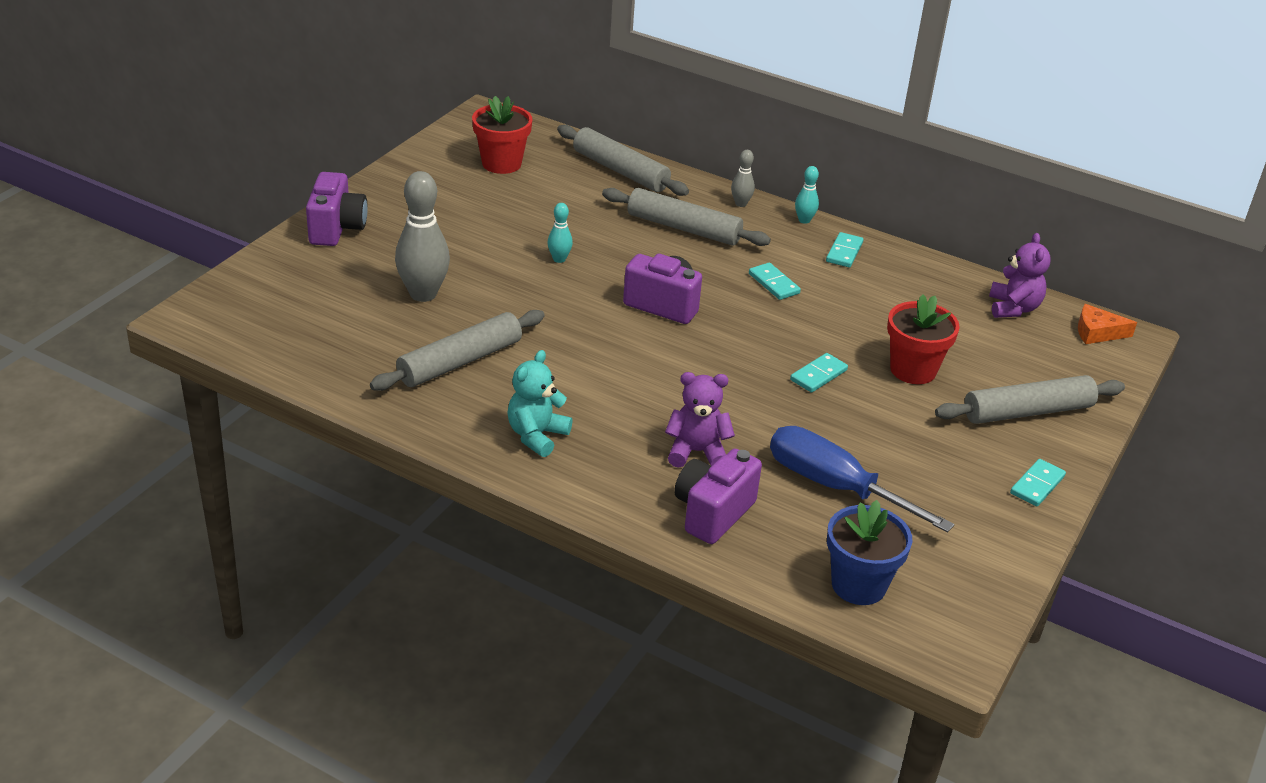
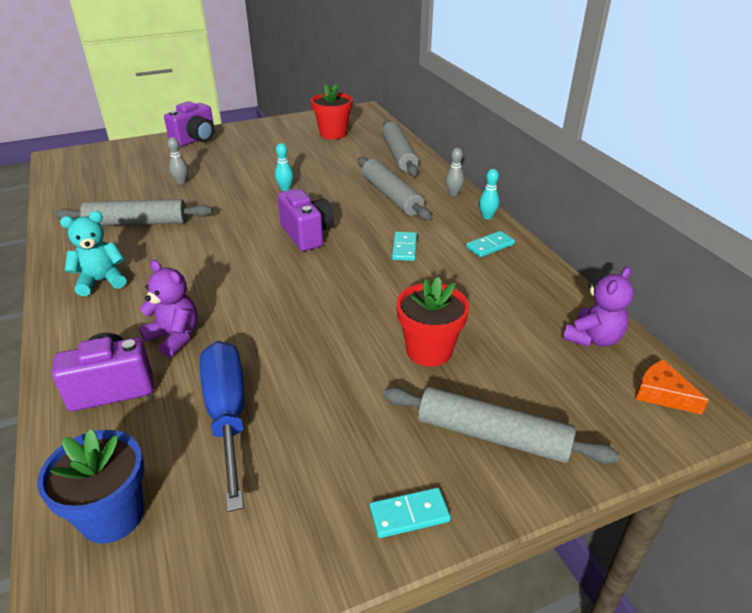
camera: 40 degrees right, 0 degrees up
(423, 294) = (181, 182): grey bowling pin -> grey bowling pin, size x0.49
(818, 375) = (345, 322): turquoise domino -> none

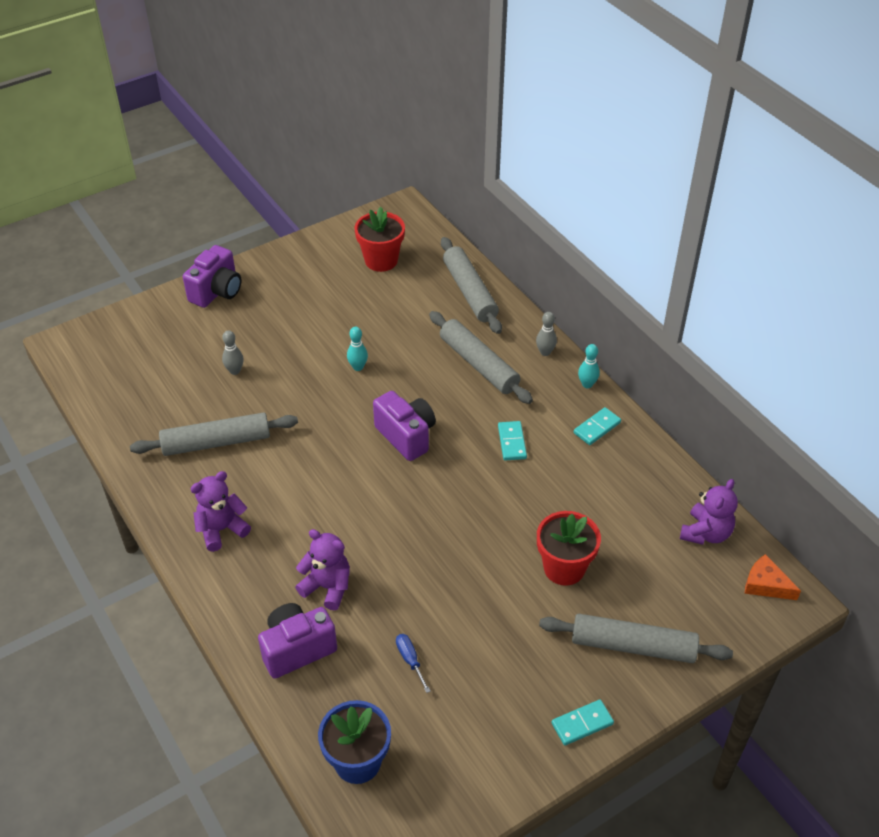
camera: 10 degrees left, 10 degrees up
(101, 281) = (221, 529): turquoise teddy bear -> purple teddy bear
(228, 414) = (410, 660): blue screwdriver -> blue screwdriver, size x0.40

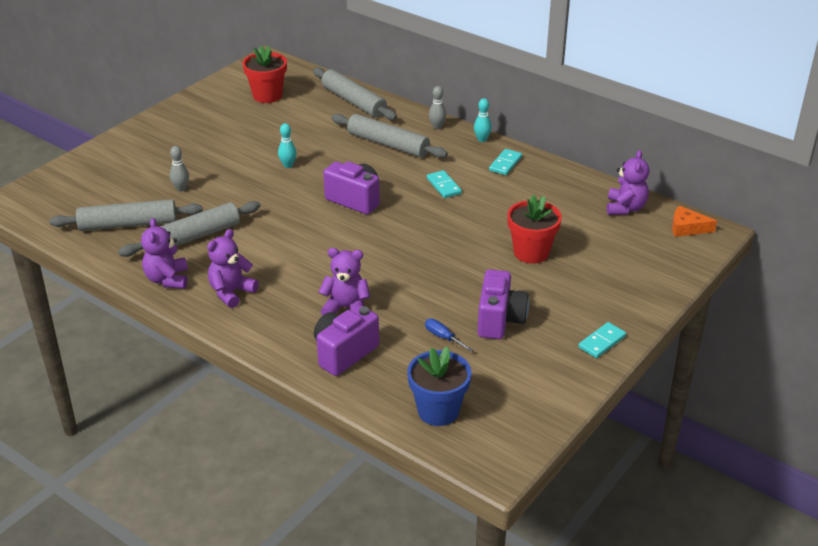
camera: 20 degrees left, 10 degrees down
(167, 493) = (167, 279): none -> purple teddy bear
(217, 292) = (134, 141): purple camera -> purple camera (500, 320)
(633, 646) = (612, 286): grey rolling pin -> grey rolling pin (128, 224)

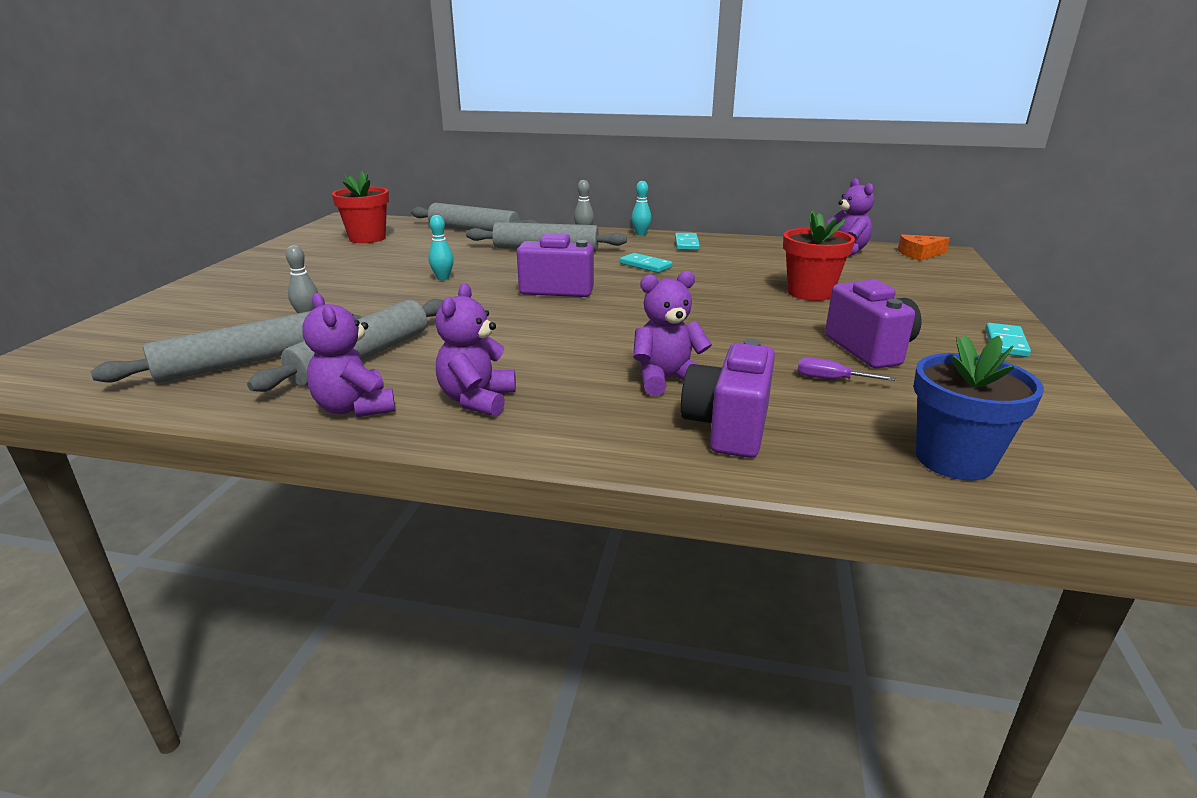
camera: 25 degrees left, 10 degrees down
(443, 337) = (831, 379): blue screwdriver -> purple screwdriver

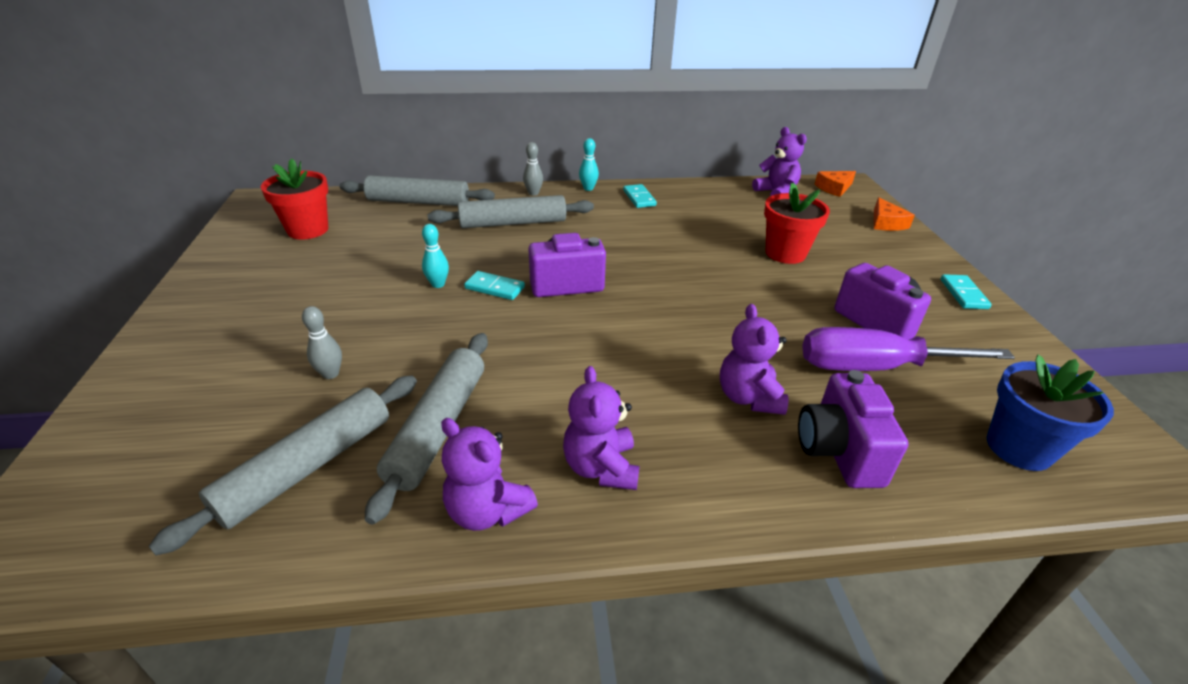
camera: 20 degrees left, 10 degrees up
(645, 265) = (623, 235): turquoise domino -> turquoise domino (494, 288)
(667, 380) = (748, 397): purple teddy bear -> purple teddy bear turned 60 degrees counterclockwise
(831, 379) = (874, 367): purple screwdriver -> purple screwdriver, size x2.50
(959, 283) = (886, 223): none -> orange cheese

